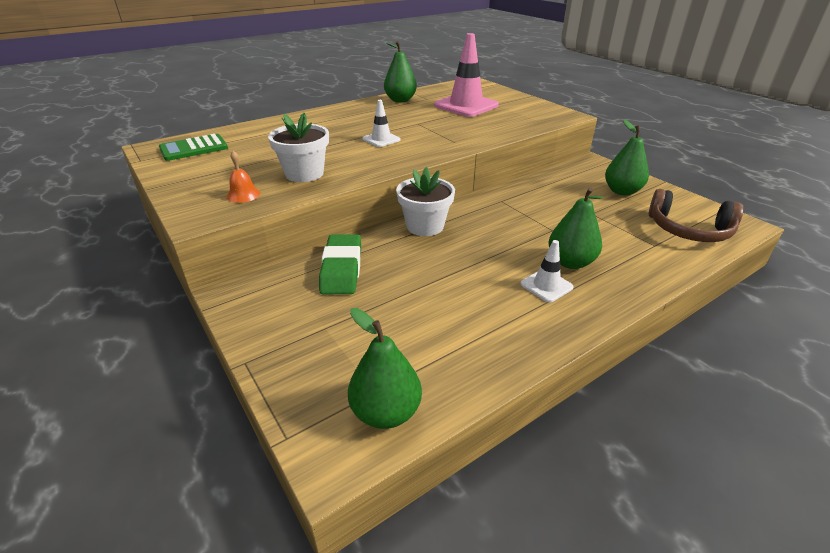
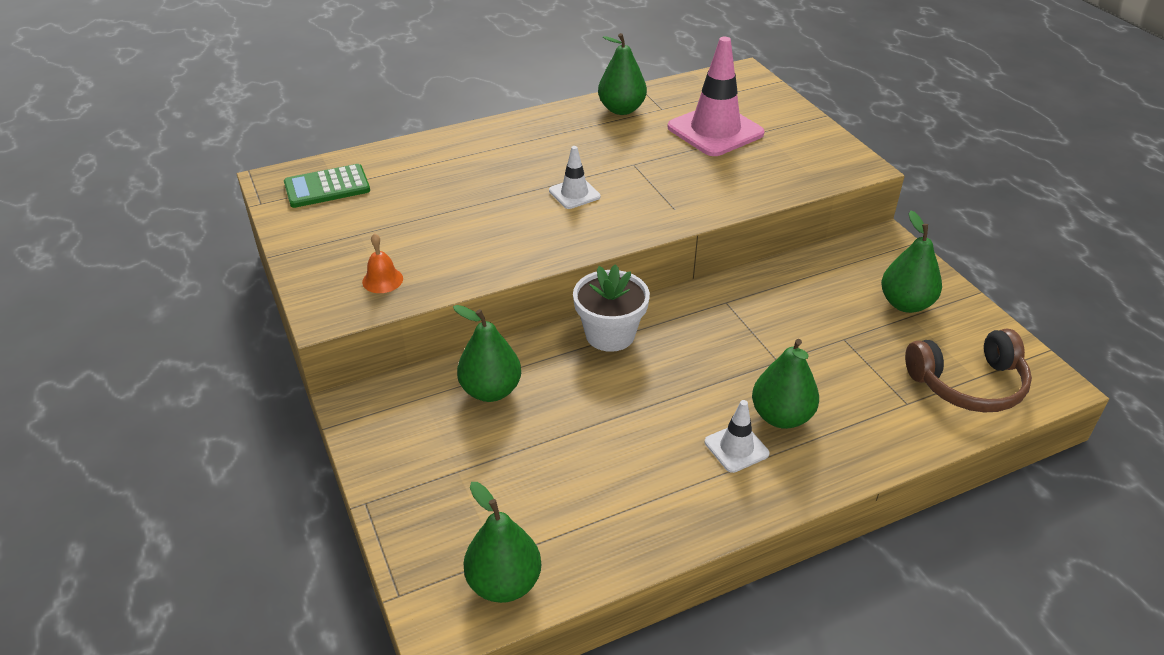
camera: 10 degrees right, 5 degrees up
(304, 173) = (461, 250): white flower pot -> none
(341, 269) = (491, 390): green eraser -> green pear
(688, 230) = (968, 384): brown headphones -> brown headphones turned 45 degrees counterclockwise

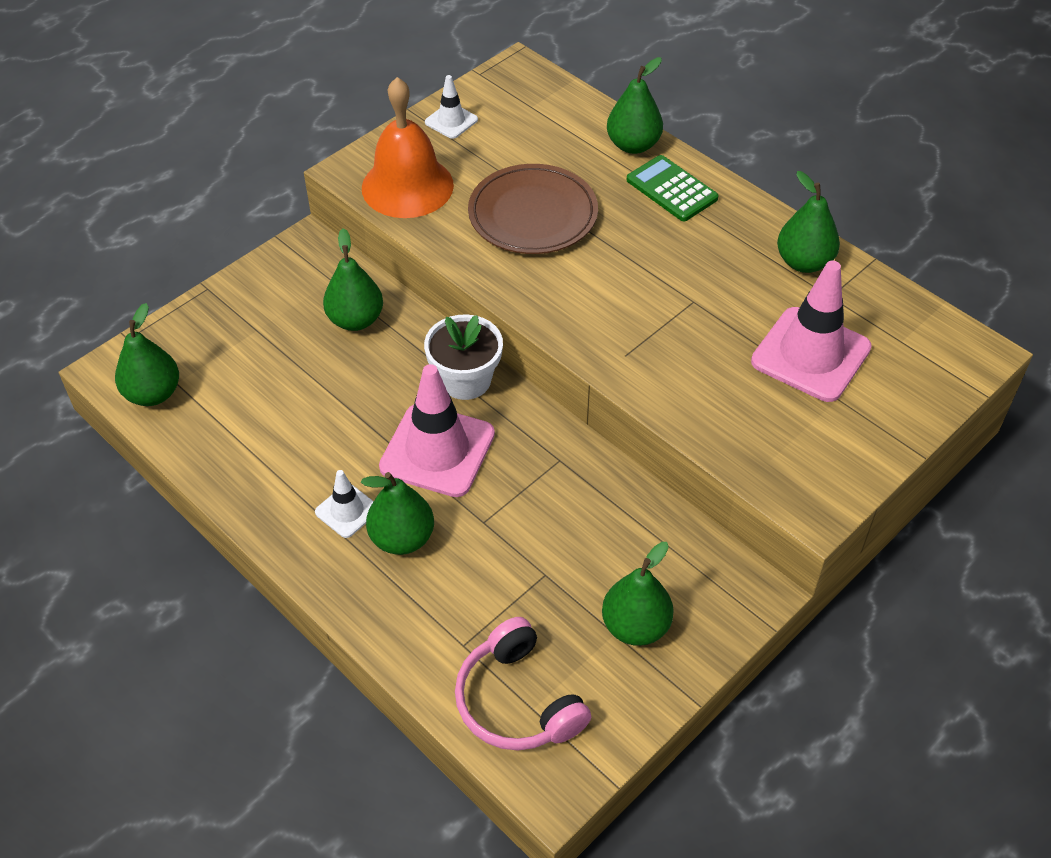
camera: 70 degrees right, 10 degrees up
(327, 187) = (525, 102): green calculator -> green calculator (671, 189)
(382, 280) = (407, 186): orange bell -> orange bell, size x2.42
(434, 147) = (633, 145): none -> green pear
(479, 216) = (533, 214): none -> brown plate
(574, 194) = (609, 270): white traffic cone -> white traffic cone (451, 121)
(686, 371) = (437, 450): none -> pink traffic cone
(968, 384) = (518, 701): brown headphones -> pink headphones

